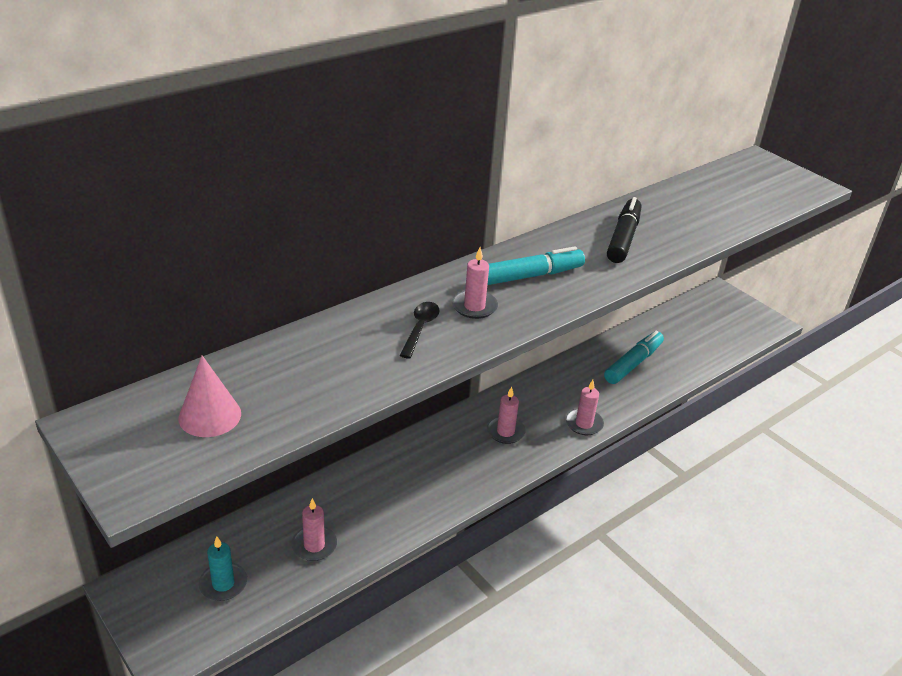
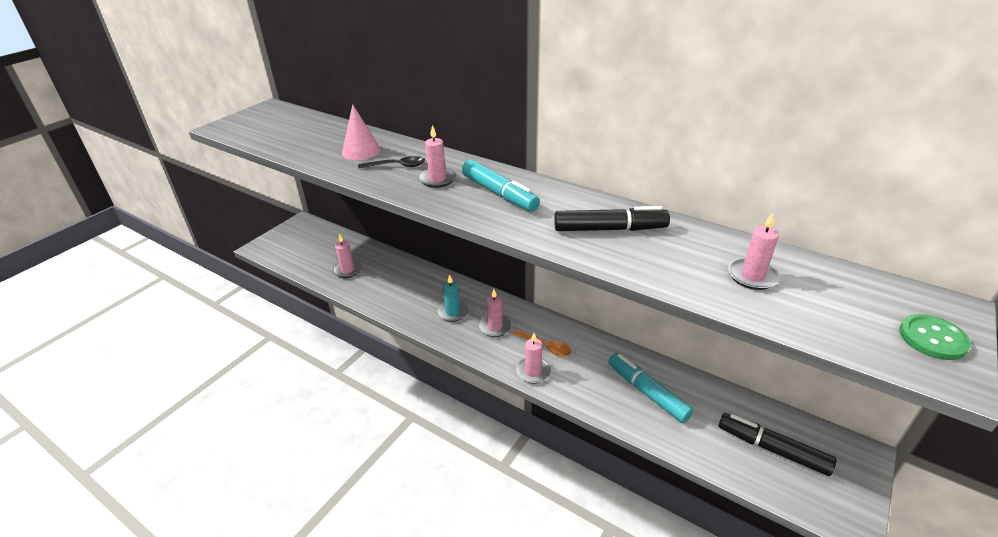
camera: 75 degrees right, 0 degrees up
(210, 416) = (283, 129): pink cone -> pink cone (361, 151)
(223, 584) = (311, 248): turquoise candle -> turquoise candle (453, 312)
(552, 404) = (545, 346): none -> orange spoon
(633, 363) = (647, 392): turquoise marker -> turquoise marker turned 150 degrees counterclockwise
(707, 326) = (772, 449): none -> black marker
(709, 204) = (752, 276): none -> pink candle
(786, 176) = (932, 338): none -> green button

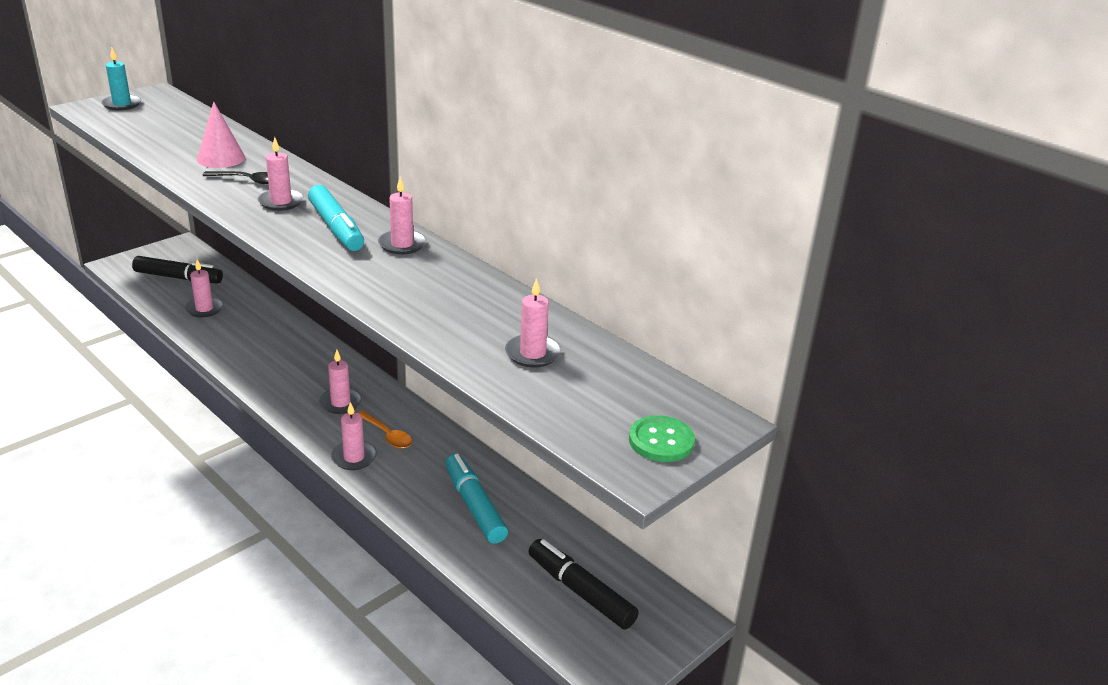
camera: 10 degrees right, 5 degrees down
(453, 312) = (301, 378): turquoise candle -> turquoise candle (122, 104)
(562, 198) = (402, 244): none -> pink candle
(610, 229) = (424, 283): black marker -> black marker (178, 278)

